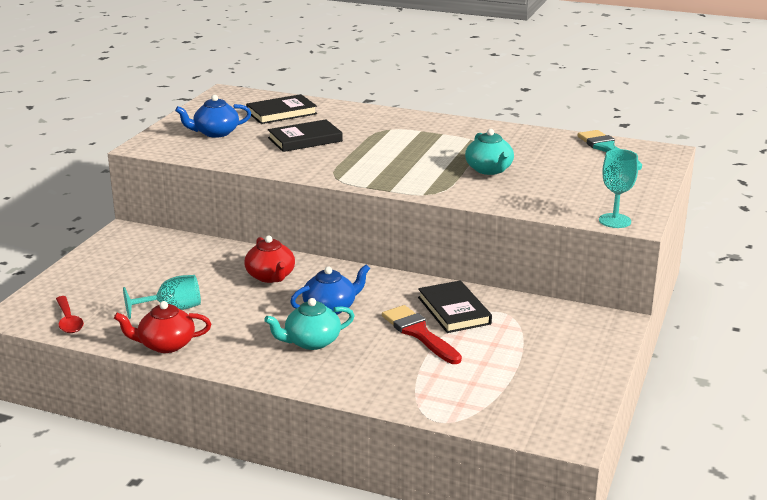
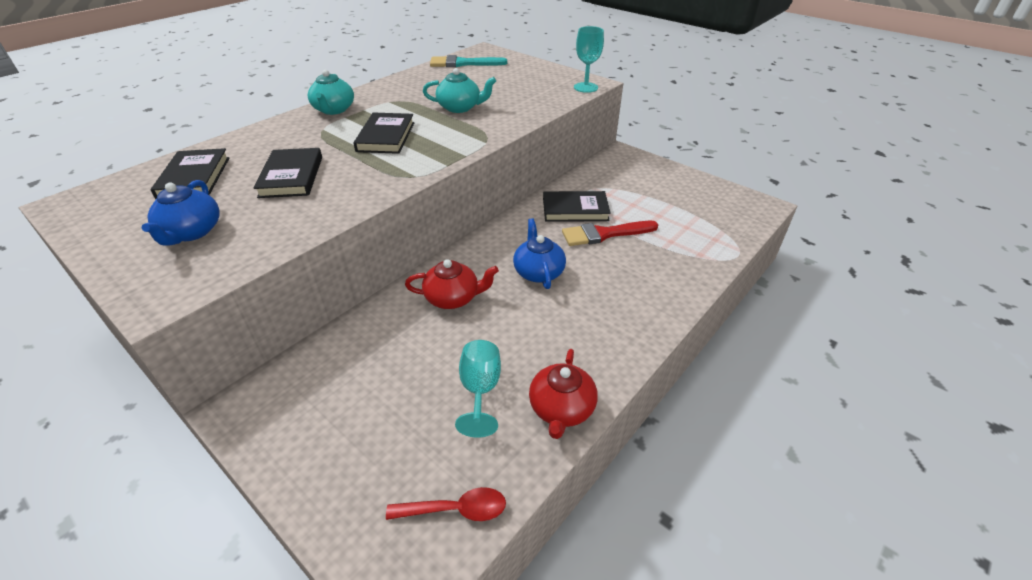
camera: 70 degrees left, 15 degrees up
(311, 342) = (596, 296): turquoise teapot -> turquoise teapot (334, 110)
(398, 154) = (386, 137): none -> black book

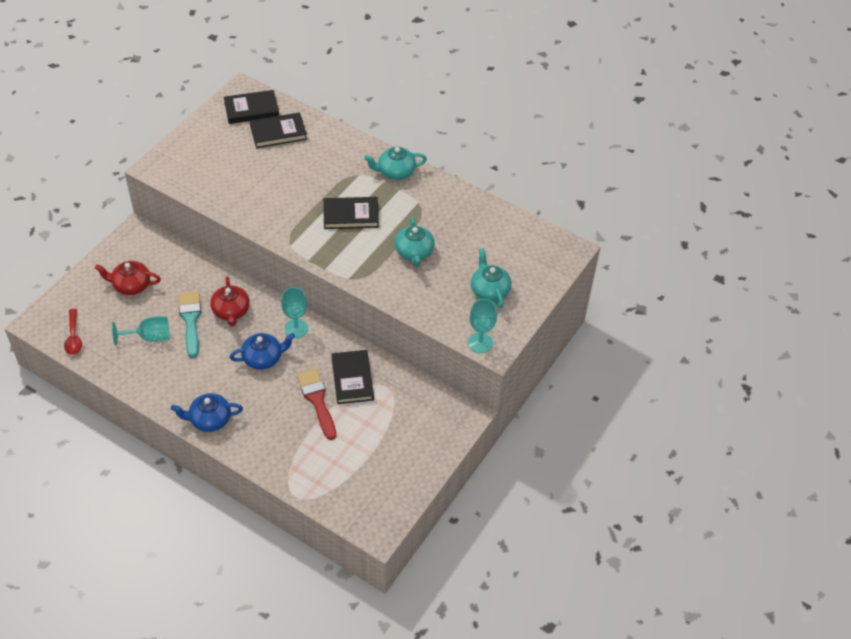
camera: 80 degrees right, 10 degrees up
(191, 232) = (215, 156): blue teapot -> blue teapot (209, 419)
(291, 176) = (284, 179): black book -> black book (251, 109)
(463, 63) = (524, 238): turquoise brush -> turquoise brush (190, 320)
(496, 244) = (296, 328): none -> turquoise goblet
(522, 80) = (489, 290): none -> turquoise teapot
(561, 409) = (135, 378): red teapot -> red teapot (131, 285)

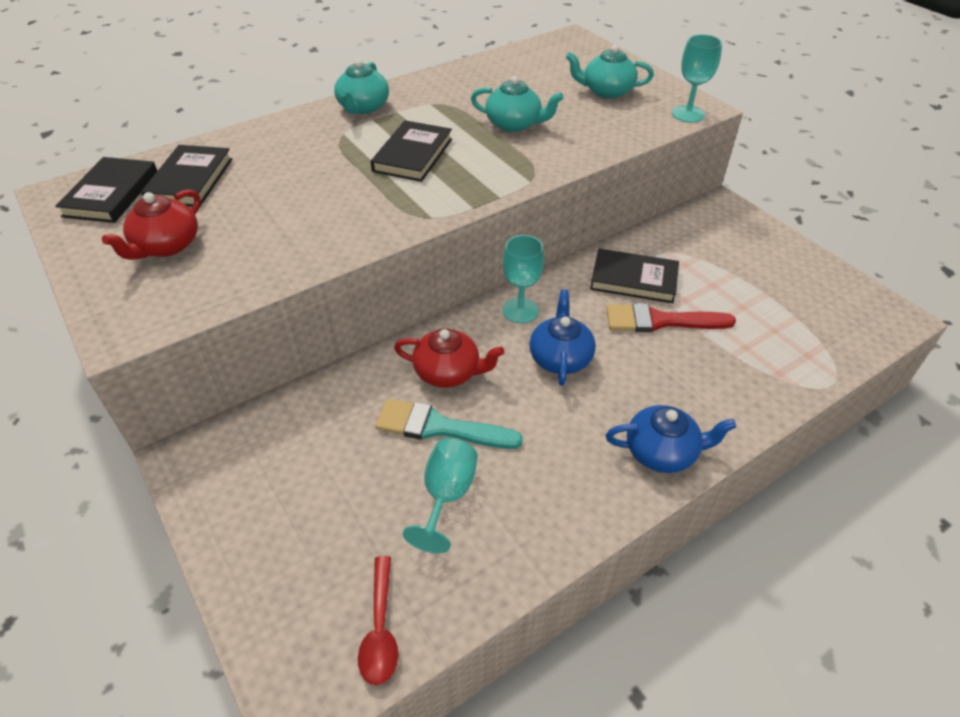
camera: 65 degrees left, 5 degrees down
(73, 337) = (380, 629): red spoon -> red spoon turned 75 degrees clockwise
(131, 285) = (308, 495): red teapot -> red teapot (166, 246)
(209, 419) = (662, 452): blue teapot -> blue teapot turned 105 degrees counterclockwise

